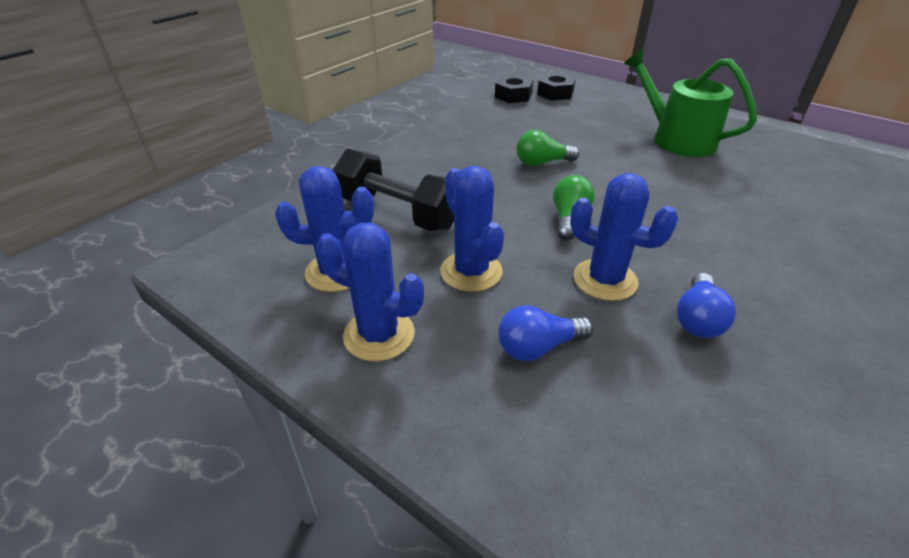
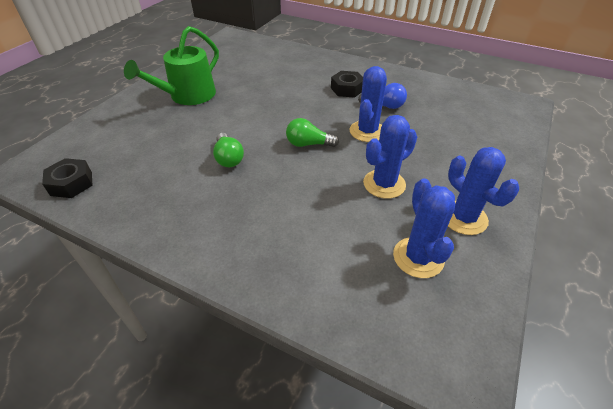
camera: 100 degrees left, 5 degrees up
(379, 335) = (463, 218): blue cactus -> blue cactus turned 45 degrees counterclockwise
(398, 213) = (326, 236): black dumbbell -> none
(538, 347) = (433, 153): blue light bulb -> none
(555, 93) = (75, 154): black nut -> black nut (347, 89)

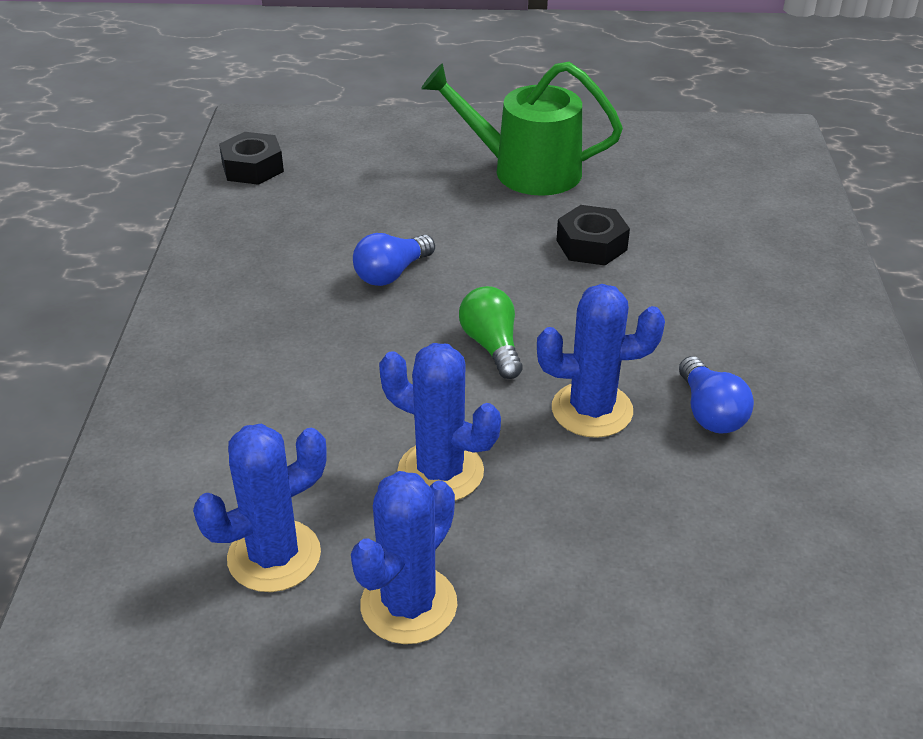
camera: 65 degrees right, 5 degrees down
(228, 158) = (392, 273): green light bulb -> blue light bulb
(347, 89) = (726, 342): black nut -> black nut (591, 245)

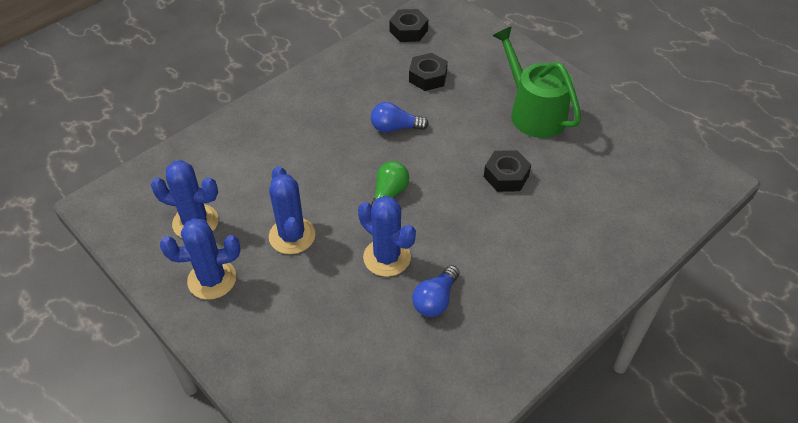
camera: 45 degrees right, 10 degrees up
(351, 201) = (427, 77): none -> black nut

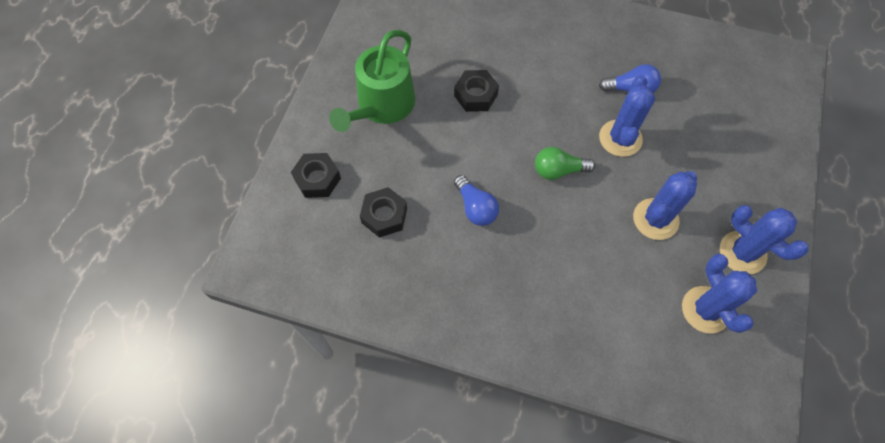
camera: 120 degrees left, 15 degrees up
(408, 31) = (316, 274): black nut -> black nut (317, 179)

